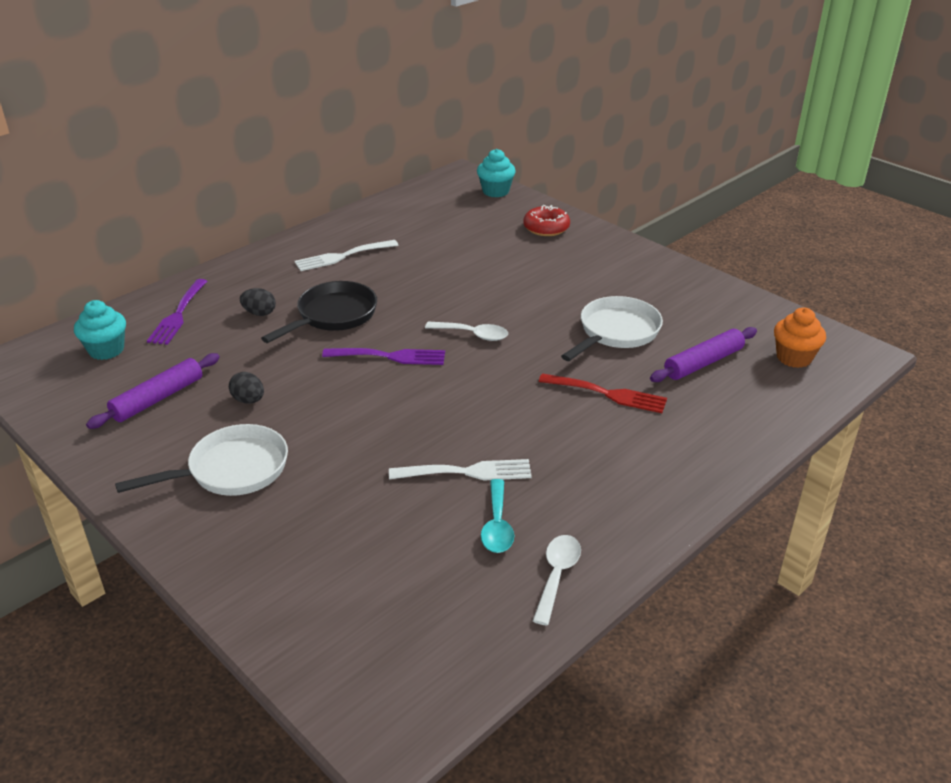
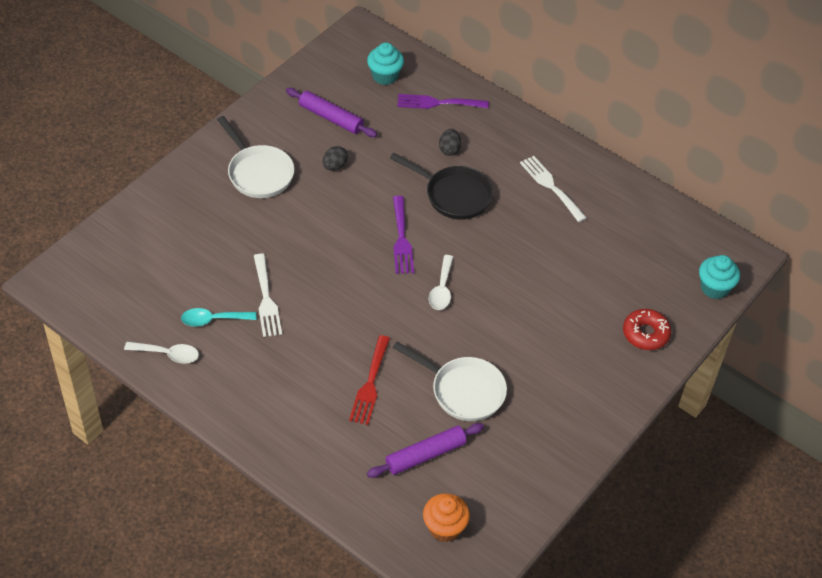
camera: 80 degrees right, 15 degrees up
(703, 363) = (425, 455): purple rolling pin -> purple rolling pin turned 75 degrees counterclockwise

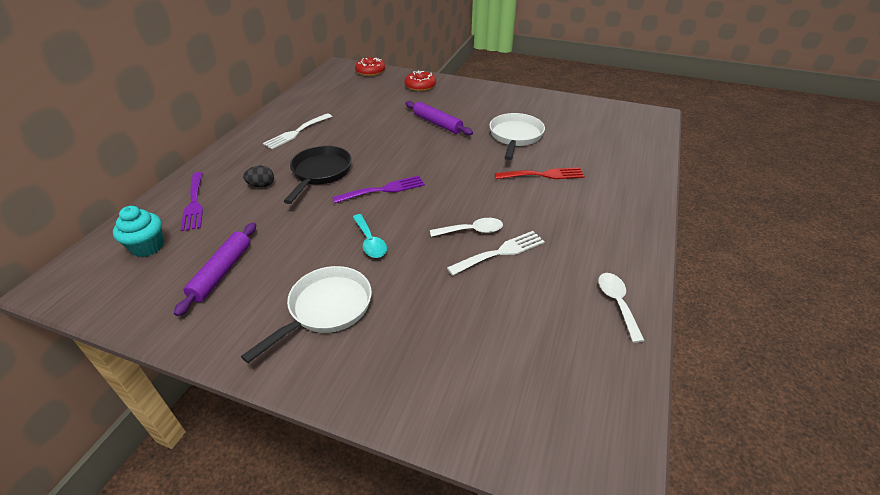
camera: 105 degrees left, 10 degrees down
(213, 320) = (550, 282): turquoise spoon -> turquoise spoon (370, 242)
(335, 166) = (300, 251): black egg -> none
(425, 455) = (580, 141): purple rolling pin -> purple rolling pin (437, 123)
(442, 289) = (428, 161): white spoon -> white spoon (472, 231)
(444, 528) = (624, 126): orange cupcake -> none
(714, 288) = (370, 71): turquoise cupcake -> red donut

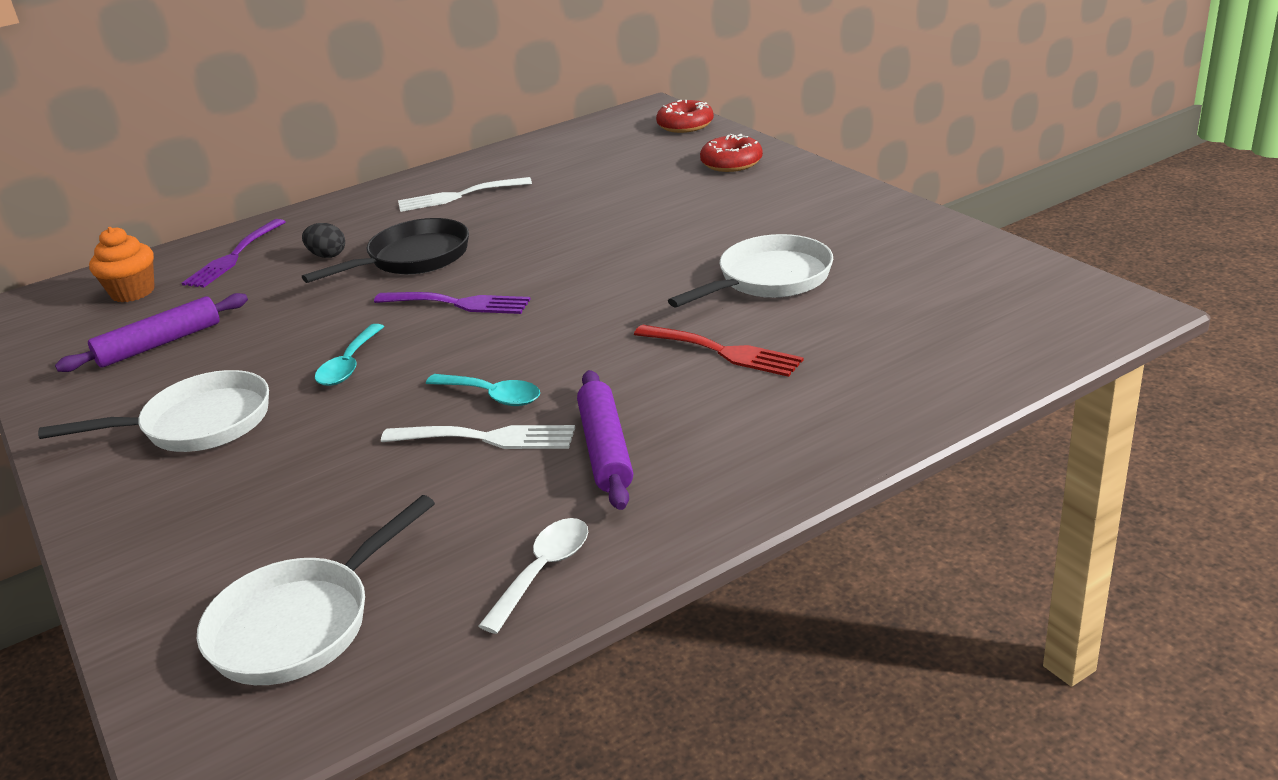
camera: 40 degrees right, 10 degrees down
(148, 247) = (133, 292): turquoise cupcake -> orange cupcake
(437, 123) = (671, 228): purple rolling pin -> purple rolling pin (605, 449)
(472, 231) = (492, 396): white spoon -> turquoise spoon
(552, 386) = (300, 624): none -> white pan

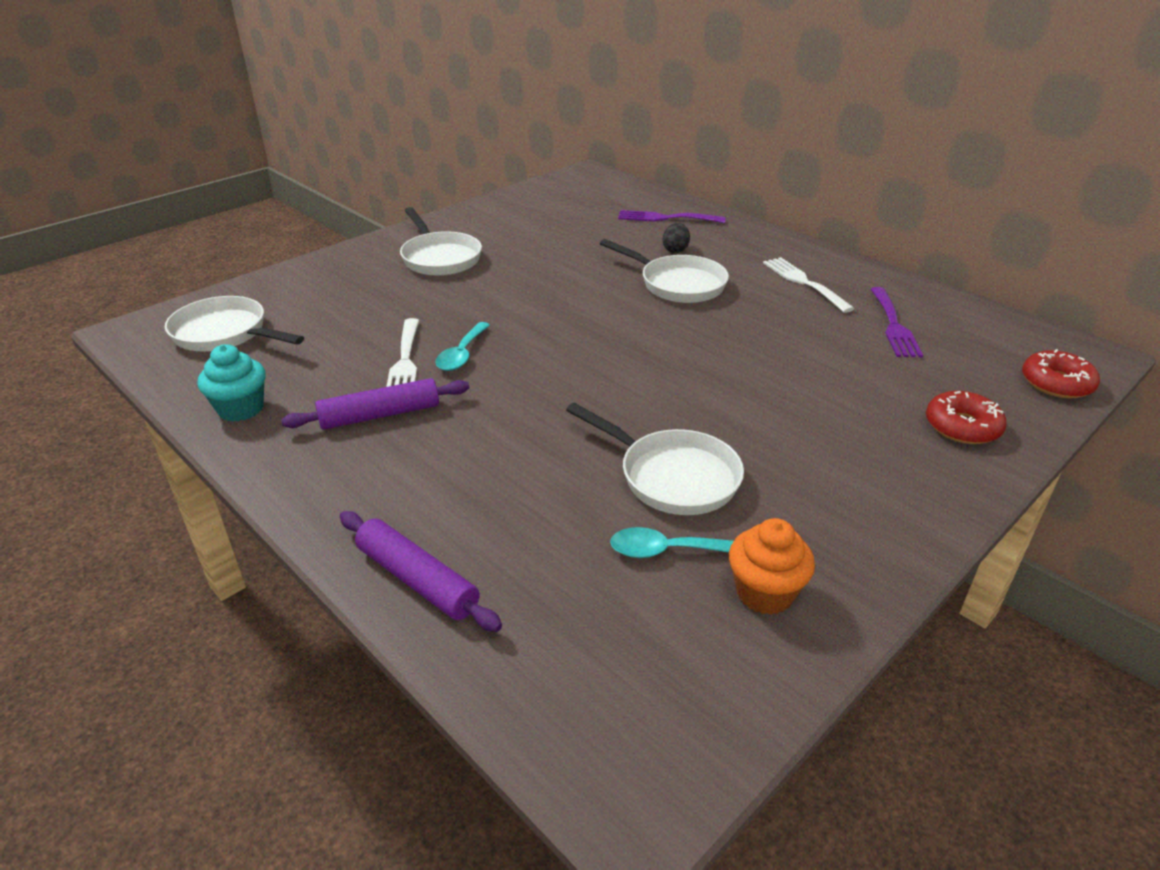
camera: 75 degrees right, 5 degrees up
(133, 292) = (608, 199): orange cupcake -> orange cupcake (764, 593)
(159, 344) = (539, 223): purple rolling pin -> purple rolling pin (417, 579)
(349, 365) = (510, 291): turquoise spoon -> turquoise spoon (667, 550)
(413, 258) = (677, 284): black pan -> white pan
(458, 303) = (604, 317): purple fork -> purple fork (894, 325)
(543, 571) = (241, 409): white spoon -> turquoise cupcake
(723, 351) = (526, 459): red fork -> none

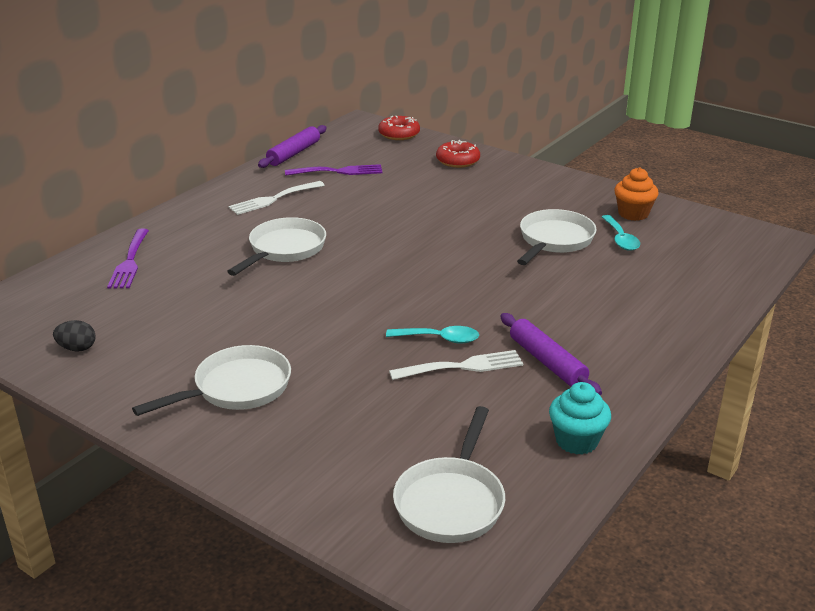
camera: 100 degrees left, 5 degrees down
(417, 579) = (700, 312): purple rolling pin -> purple rolling pin (294, 153)
(675, 250) = (211, 253): black egg -> black egg (77, 348)

